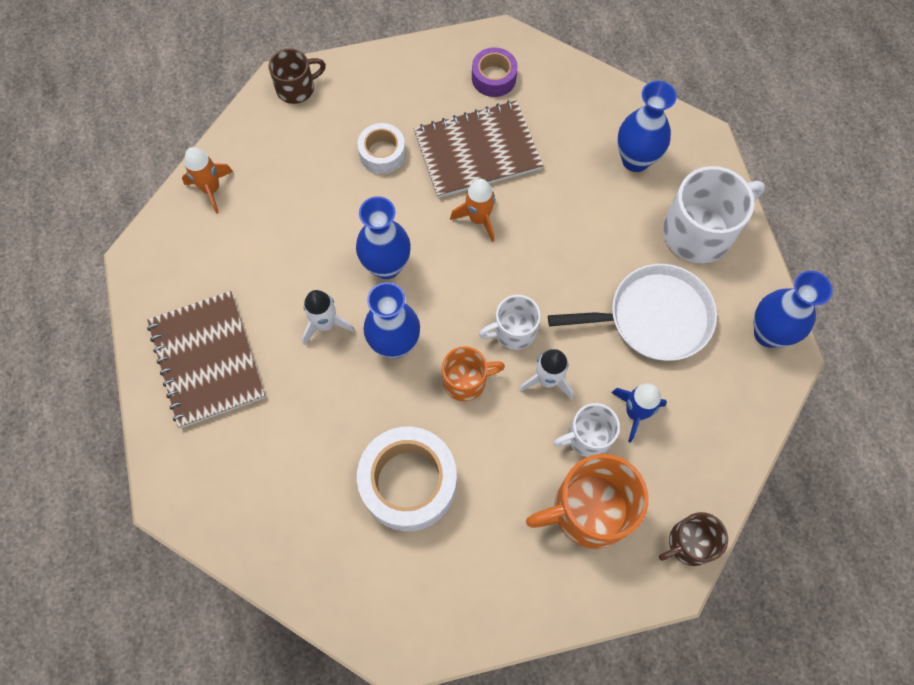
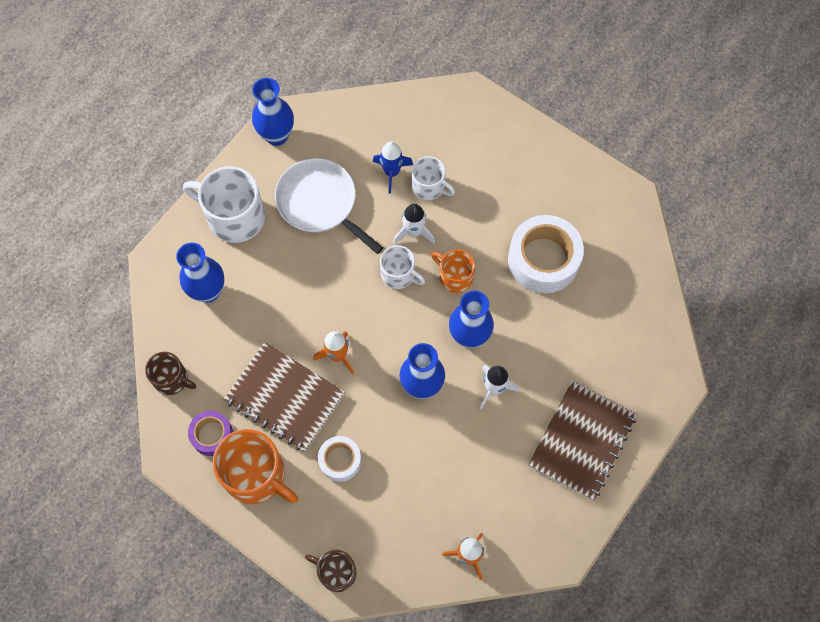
camera: 130 degrees left, 0 degrees up
(589, 510) = (471, 157): orange mug -> orange mug (256, 475)
(689, 543) = (443, 98): brown mug -> brown mug (172, 379)

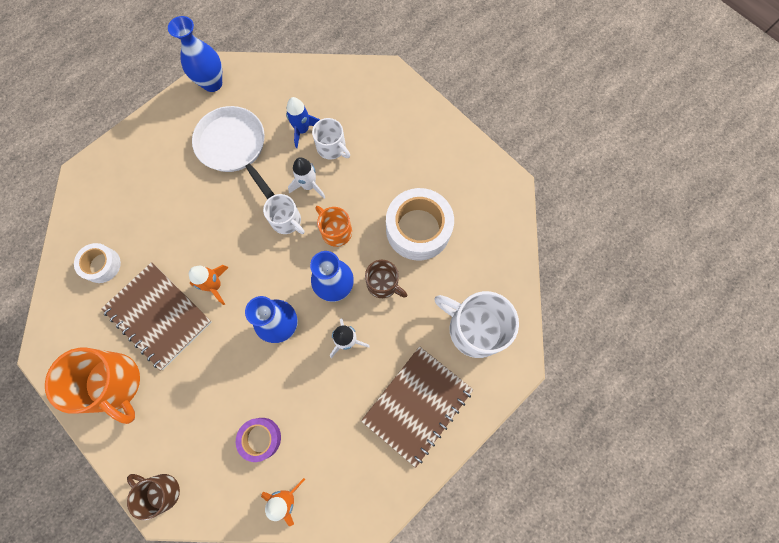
camera: 10 degrees right, 5 degrees up
(172, 379) = (65, 281): brown mug -> brown mug (383, 284)
(208, 291) = (118, 208): blue vase -> none
(212, 435) = (85, 339): purple tape -> purple tape (260, 438)
(234, 217) = (158, 147): white mug -> white mug (474, 328)
(340, 460) = (192, 383): white tape -> white tape (102, 265)

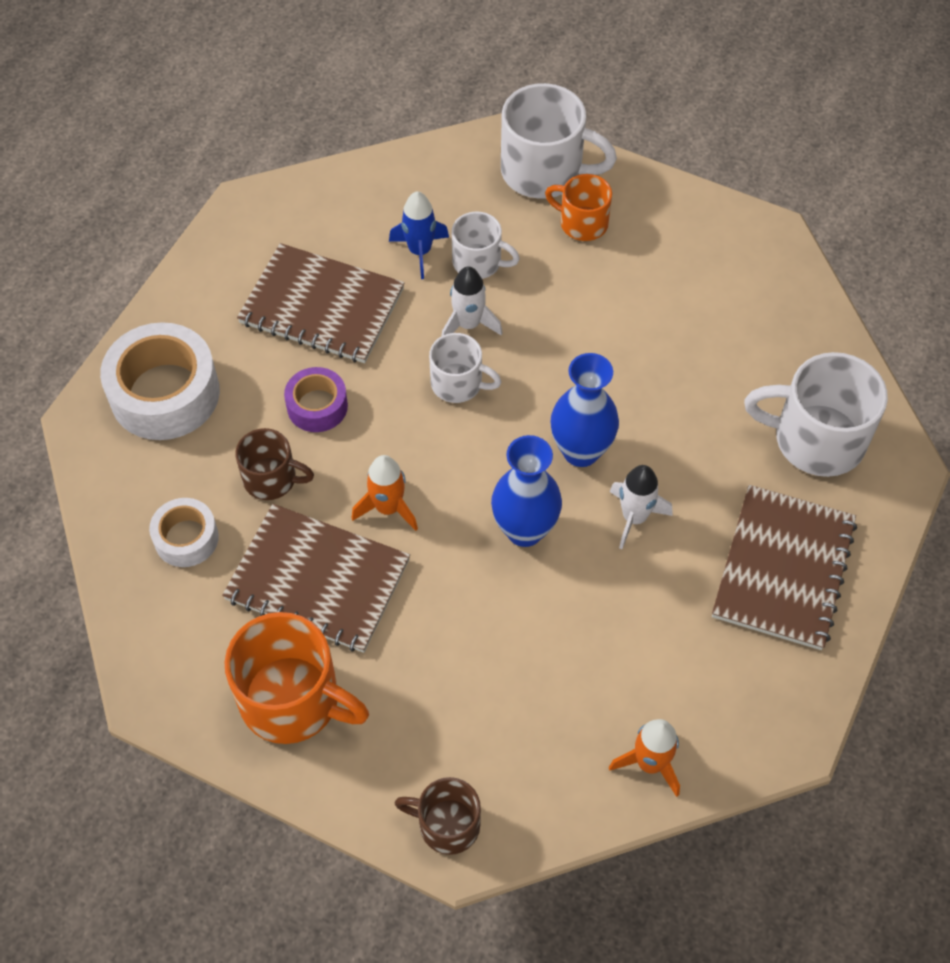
camera: 20 degrees left, 15 degrees down
(212, 83) = (241, 228): blue vase -> none
(234, 147) = (322, 306): white pan -> brown notebook
(260, 438) = (568, 695): purple tape -> purple tape (317, 406)
(335, 231) = (542, 374): orange mug -> orange mug (582, 223)
(383, 284) = (651, 423): brown mug -> brown mug (271, 479)
(395, 101) = (544, 171): none -> white mug
(418, 229) = (666, 333): white tape -> white tape (165, 393)

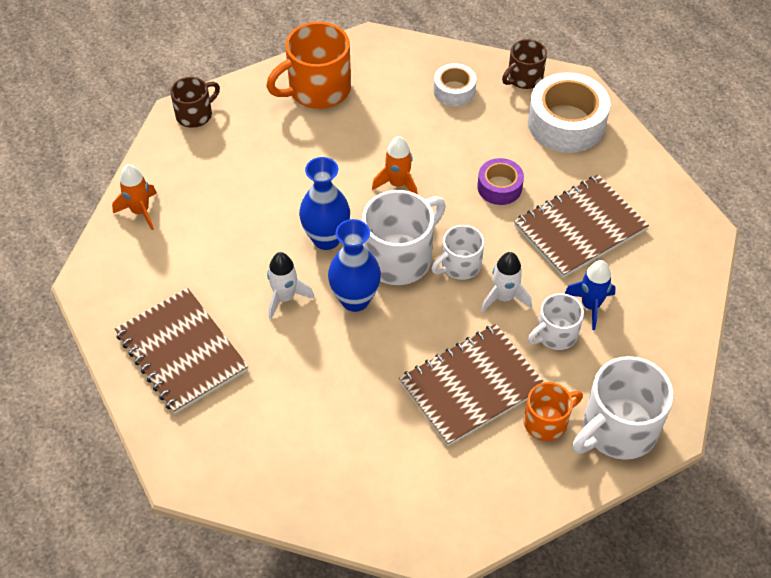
camera: 125 degrees right, 5 degrees down
(271, 479) = (463, 142): brown mug -> brown mug (523, 78)
(318, 580) = (378, 131): brown notebook -> brown notebook (472, 386)
(816, 439) = (248, 440): white mug -> white mug (400, 257)

